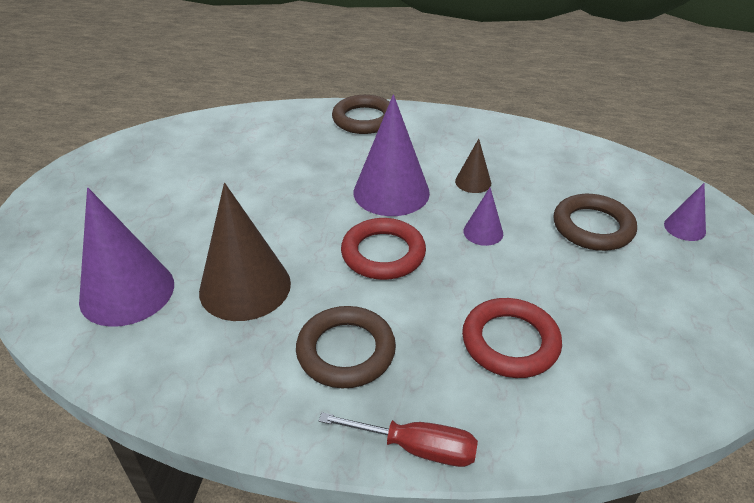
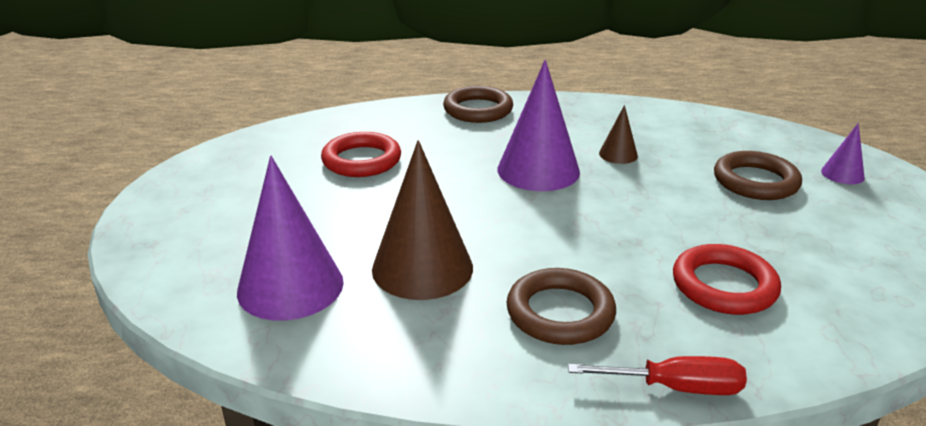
camera: 10 degrees left, 10 degrees down
(383, 253) = (556, 224): red ring -> red ring (361, 160)
(483, 232) = (650, 196): purple cone -> none

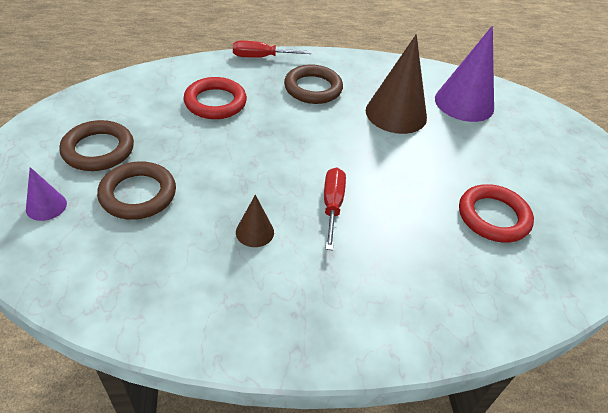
camera: 170 degrees right, 15 degrees up
(478, 110) = (414, 321): brown ring -> brown ring (98, 150)
(538, 170) = (332, 206): purple cone -> red screwdriver

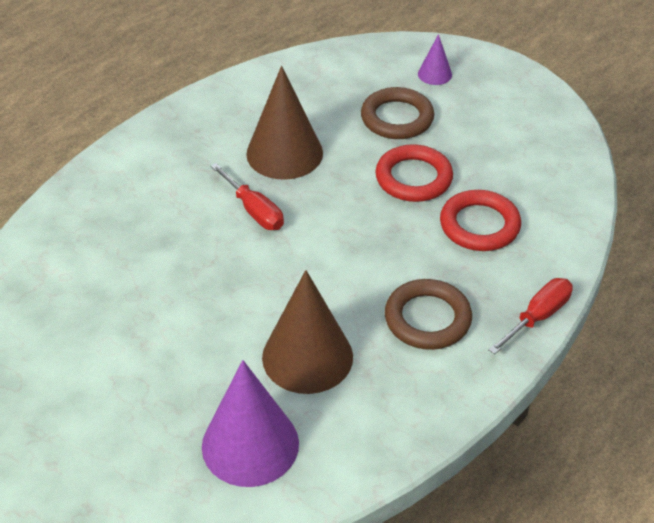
camera: 140 degrees right, 0 degrees up
(98, 150) = (478, 122): brown ring -> none
(255, 232) = (284, 153): brown cone -> brown cone, size x2.07
(493, 217) = (109, 302): red ring -> red ring (413, 178)

